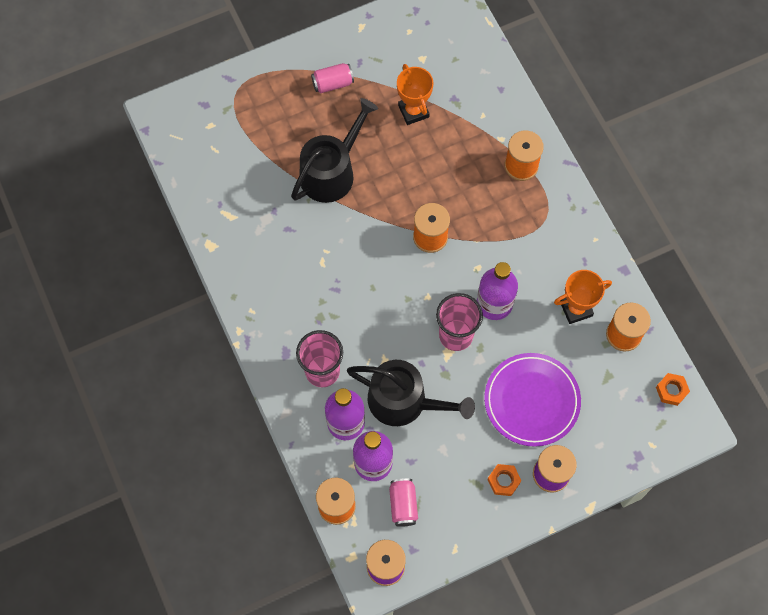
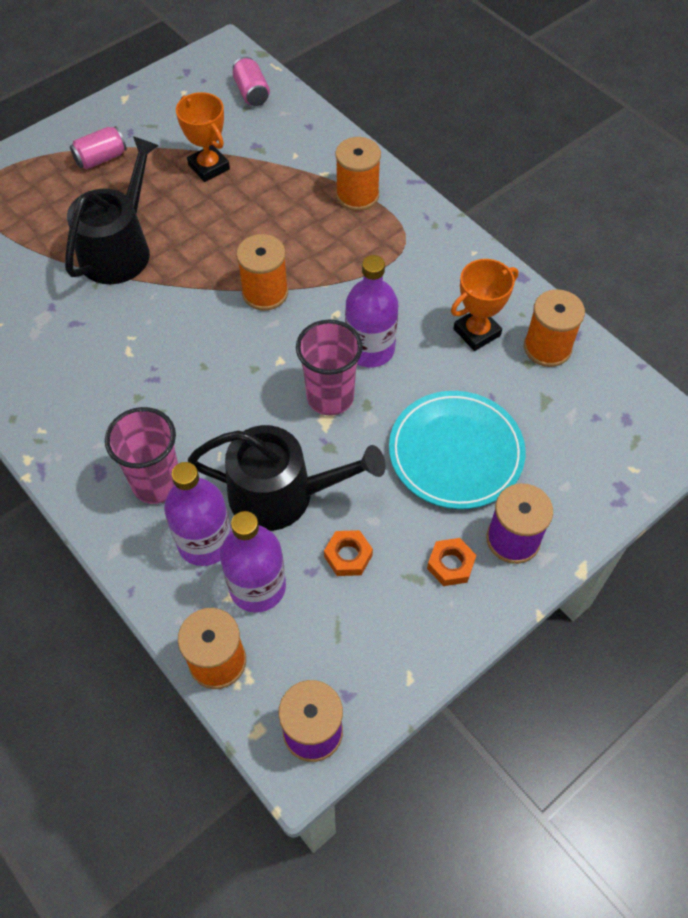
camera: 15 degrees left, 10 degrees down
(403, 505) = (316, 634): pink can -> pink can (251, 93)
(531, 401) = (456, 453): purple plate -> turquoise plate
(671, 390) = (632, 398): orange nut -> orange nut (348, 556)

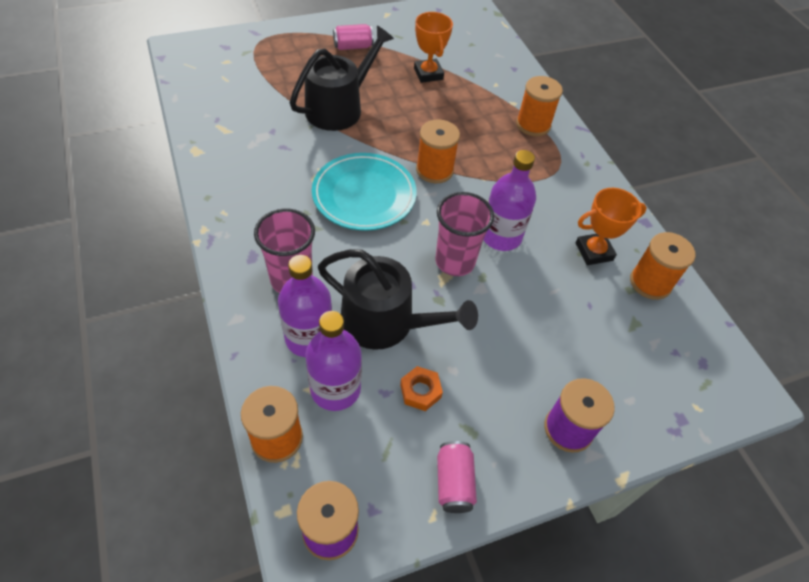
camera: 15 degrees right, 5 degrees down
(251, 93) = (480, 36): pink can -> pink can (454, 482)
(450, 565) = (505, 430): orange nut -> none
(456, 453) = (543, 339): turquoise plate -> turquoise plate (364, 195)

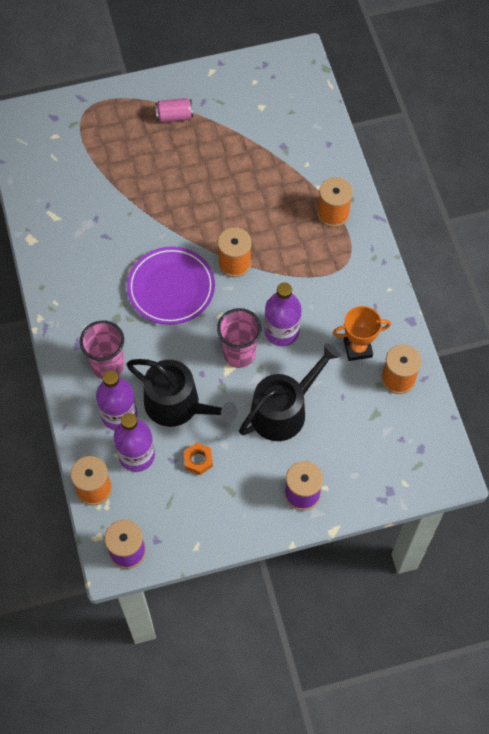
camera: 10 degrees right, 10 degrees up
(339, 108) = (156, 192): black watering can -> black watering can (283, 410)
(364, 195) = (171, 288): turquoise plate -> purple plate
(428, 74) = (243, 151): orange trophy -> none
(454, 482) = (213, 526): pink can -> none

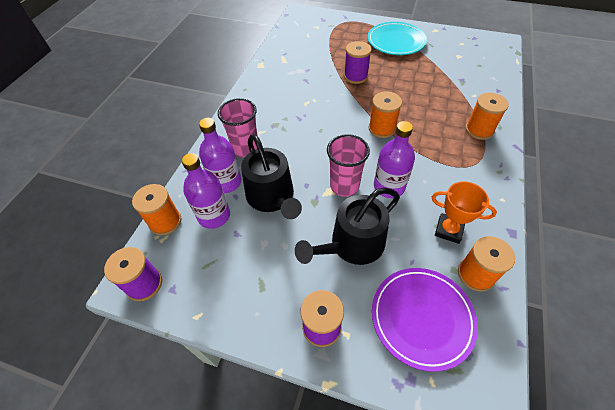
camera: 35 degrees right, 10 degrees down
(160, 200) = (355, 76): none -> purple spool
(171, 288) = (325, 123): purple plate -> purple plate (422, 318)
(174, 116) = (396, 41): pink can -> turquoise plate
(198, 460) = (255, 245): orange nut -> none
(283, 410) = (352, 245): black watering can -> black watering can turned 150 degrees clockwise

